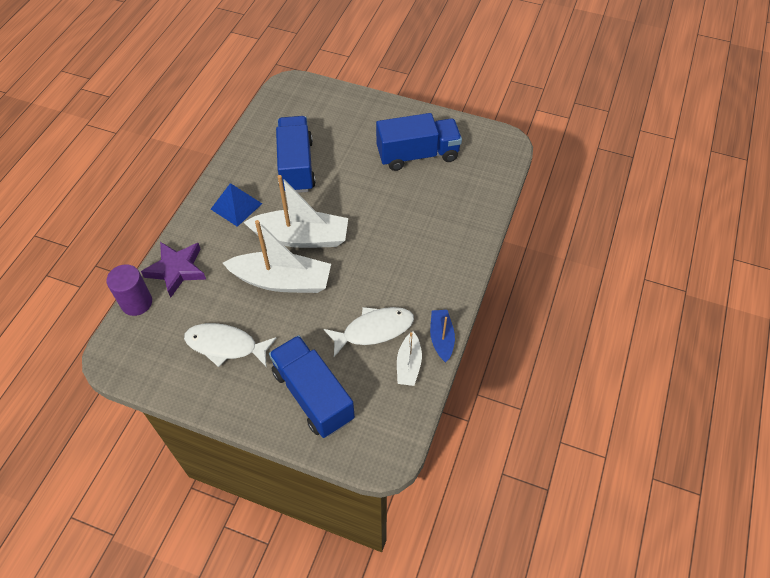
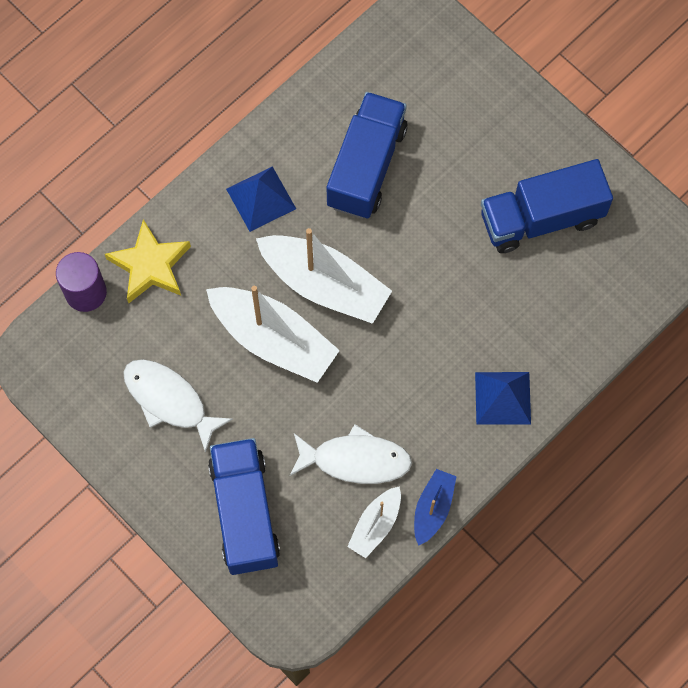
camera: 25 degrees right, 15 degrees up
(176, 270) = (150, 265): purple star -> yellow star
(417, 155) = (541, 218): blue truck -> blue truck turned 150 degrees clockwise
(449, 256) = (502, 398): none -> blue pyramid

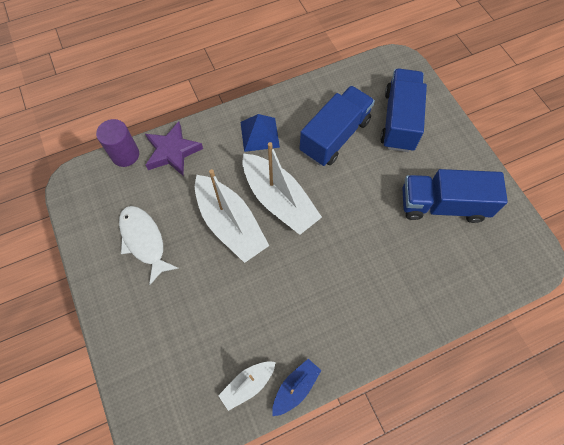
camera: 20 degrees right, 5 degrees down
(150, 265) = (172, 152): yellow star -> purple star
(245, 513) = (158, 339): blue truck -> blue truck (399, 120)
(355, 460) = (252, 328): white fish -> none
(502, 398) = (376, 321): blue pyramid -> none

